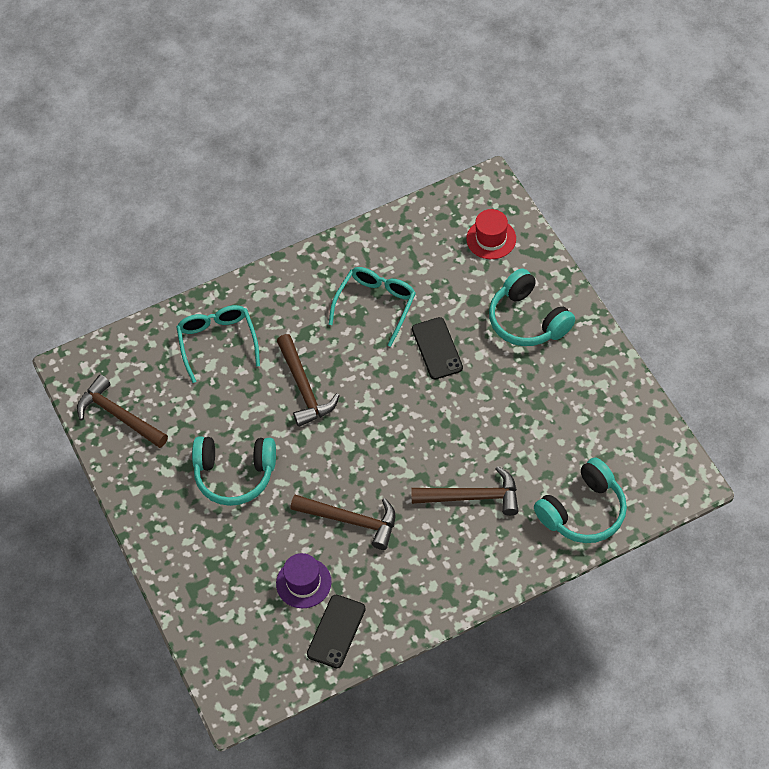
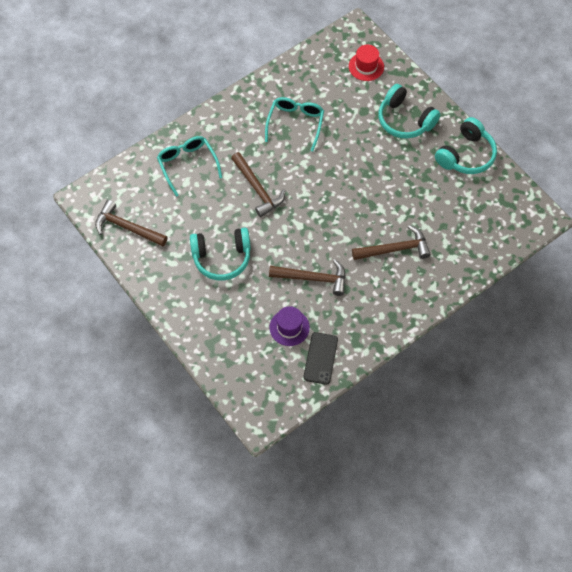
camera: 15 degrees left, 5 degrees up
(437, 348) = (346, 148): black phone -> none
(583, 511) = (474, 248): turquoise headphones -> turquoise headphones (466, 155)

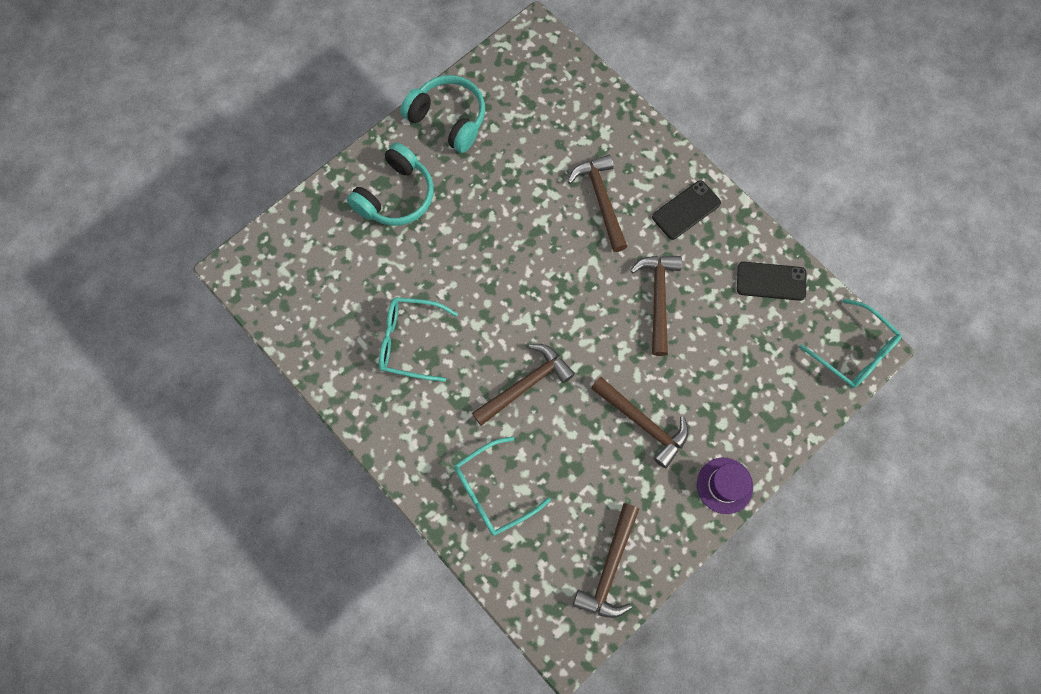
camera: 95 degrees left, 10 degrees up
(222, 258) = (642, 423): turquoise headphones -> brown hammer
(259, 408) = (853, 351): none -> turquoise glasses
(289, 327) = (734, 323): purple hat -> purple hat (724, 485)
(366, 66) = (304, 250): red hat -> none
(383, 306) = (686, 210): none -> black phone

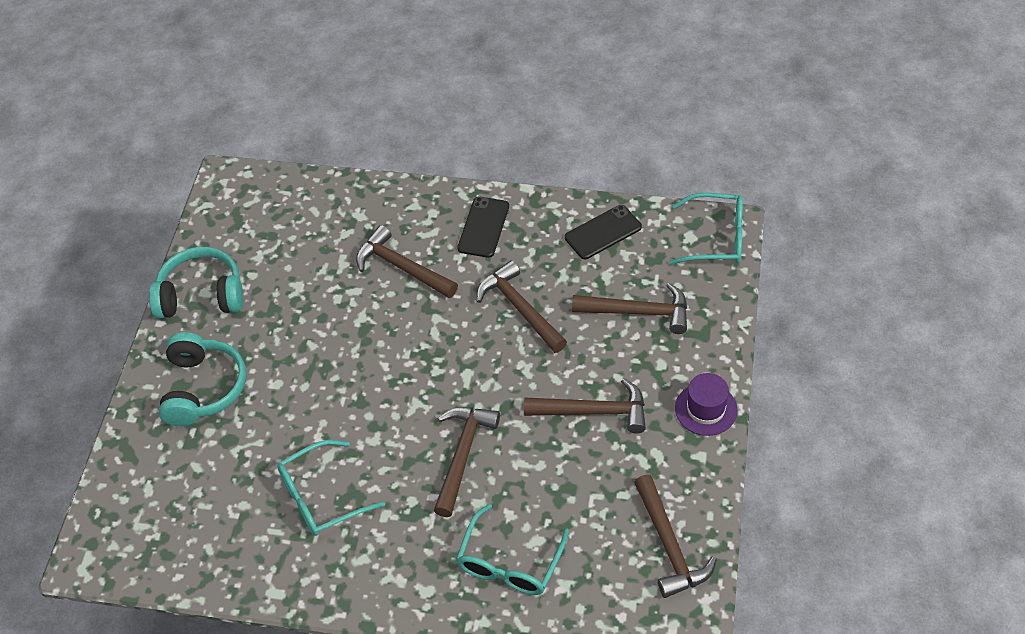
camera: 35 degrees left, 20 degrees down
(741, 368) = (638, 312): none -> brown hammer

